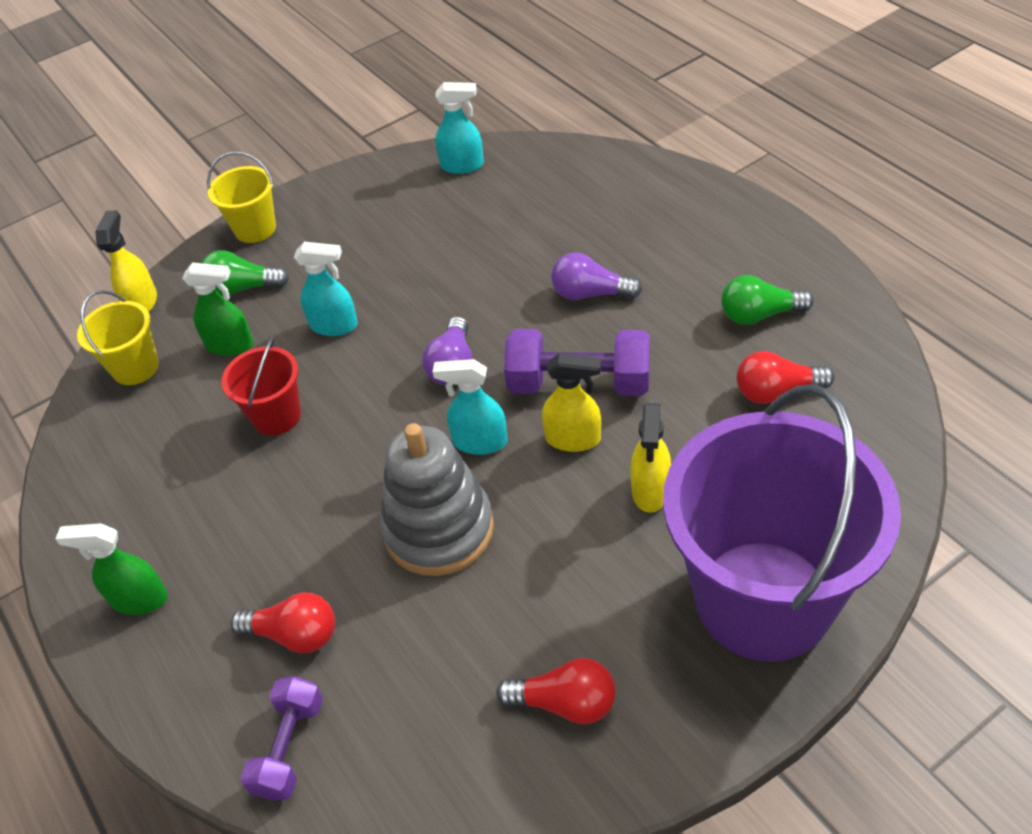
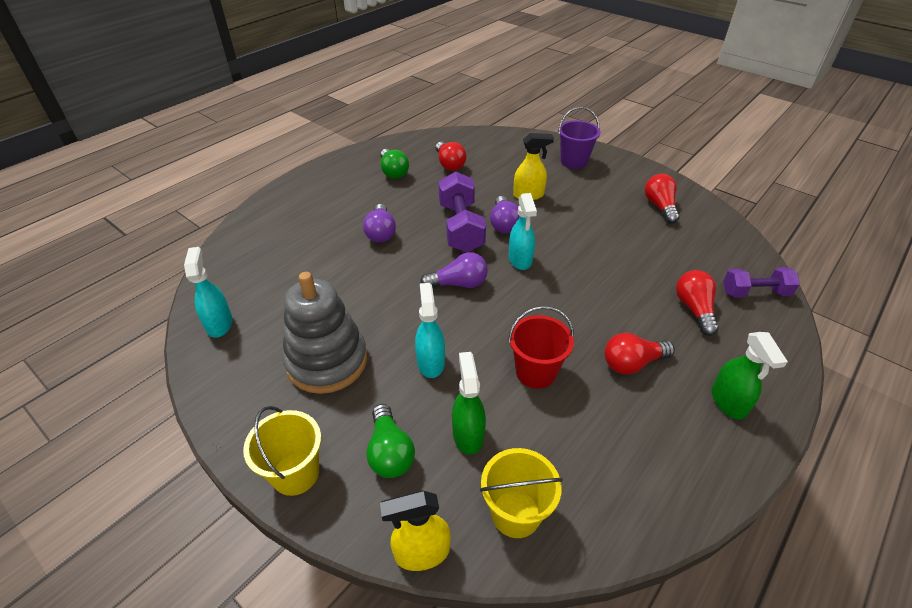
camera: 110 degrees left, 5 degrees down
(242, 517) = (632, 363): none -> red light bulb
(439, 529) = (590, 264): grey stacking toy -> grey stacking toy (327, 361)
(573, 439) = (504, 224): yellow spray bottle -> purple light bulb
(763, 600) = (574, 161): purple bucket -> purple bucket, size x0.43

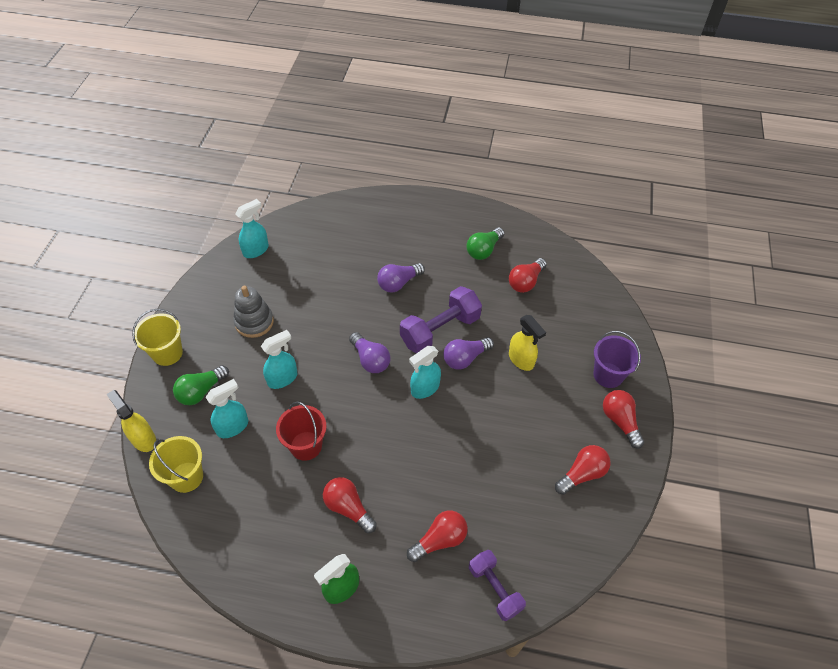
camera: 60 degrees right, 10 degrees up
(327, 361) = (254, 322): grey stacking toy -> grey stacking toy, size x0.67
(468, 434) = (233, 427): green spray bottle -> turquoise spray bottle
(620, 172) = (620, 421): none -> red light bulb

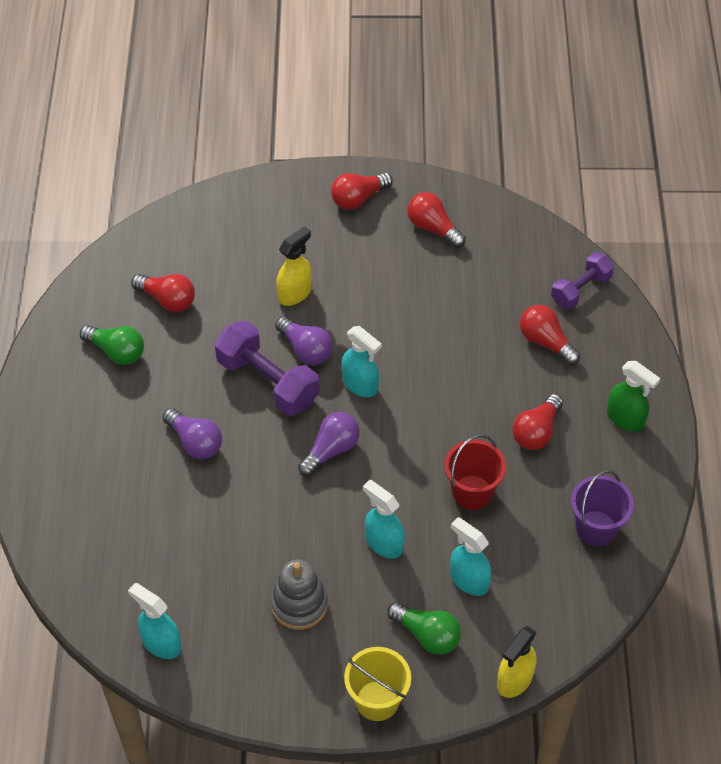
camera: 100 degrees left, 0 degrees up
(186, 477) = (550, 610): yellow bucket -> none
(608, 375) = (298, 211): purple bucket -> purple bucket (596, 528)

